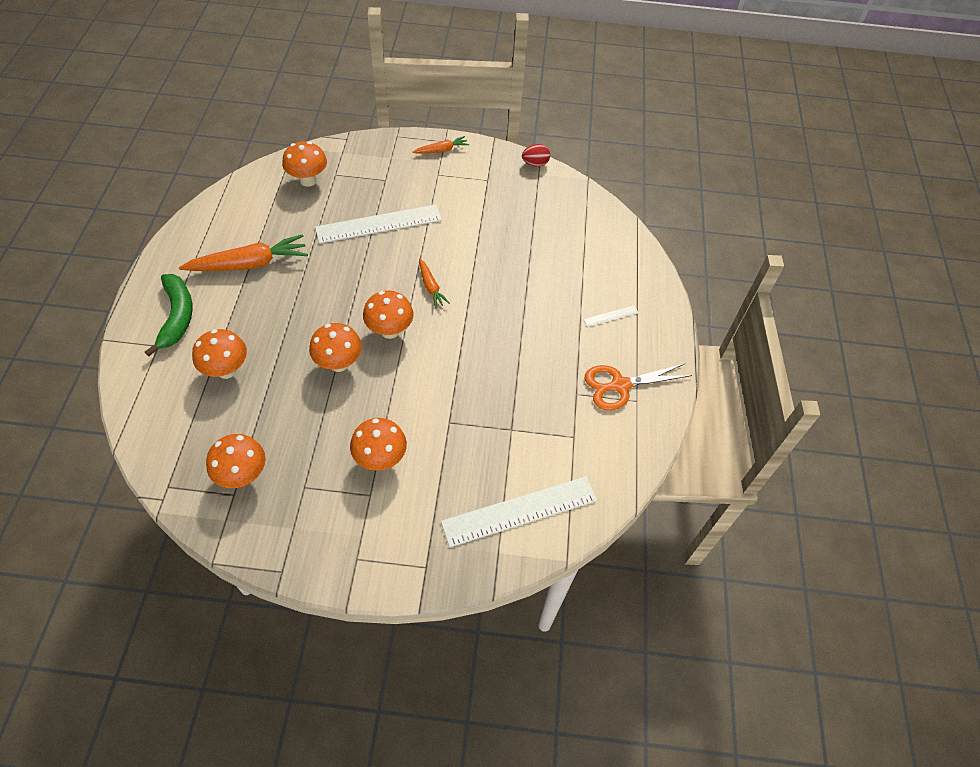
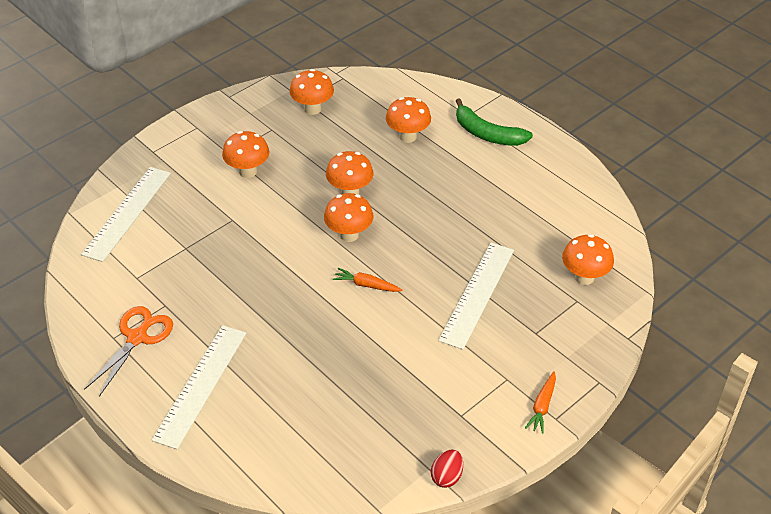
camera: 135 degrees right, 10 degrees down
(249, 264) = (507, 192): orange carrot -> none
(611, 316) = (201, 385): white ruler -> white ruler, size x2.35

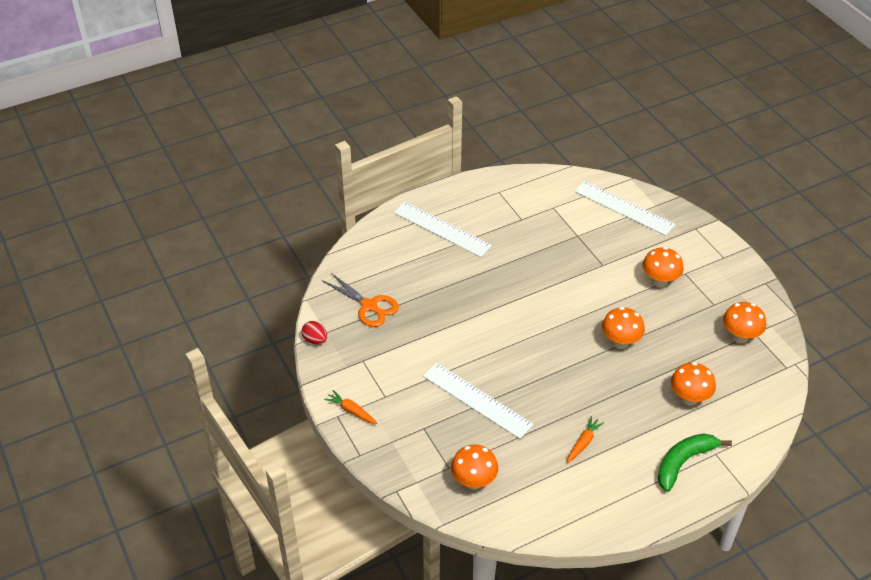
camera: 105 degrees right, 0 degrees up
(137, 338) = (495, 203): orange scissors -> orange scissors (369, 306)
(349, 235) = (568, 332): orange mushroom -> none
(366, 285) = (508, 332): orange carrot -> orange carrot (583, 443)

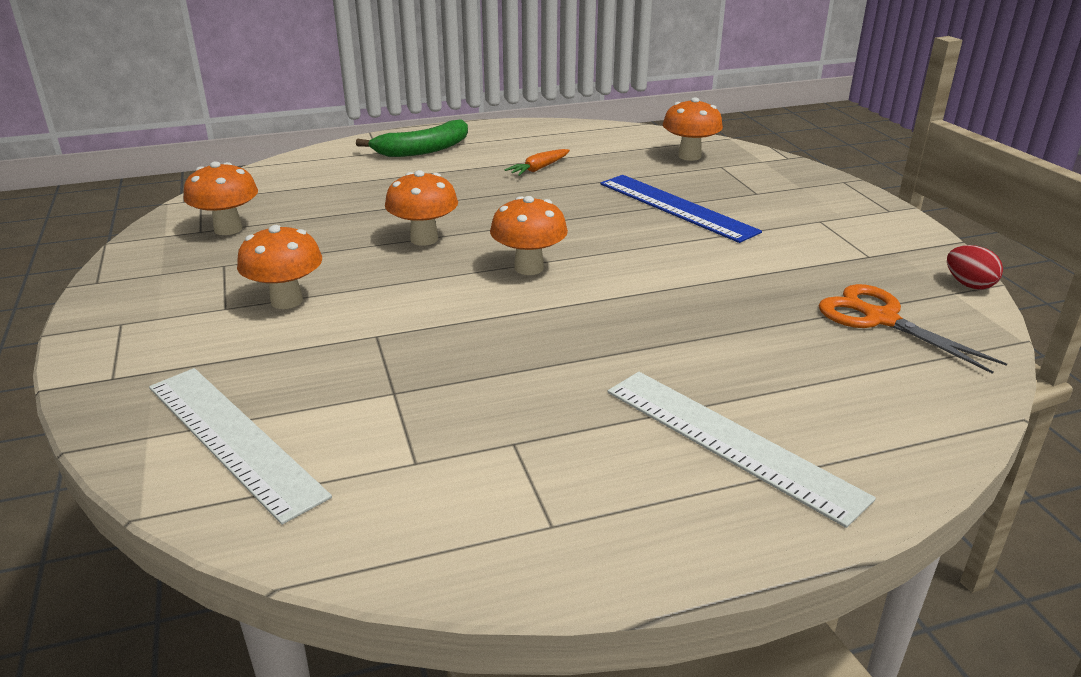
camera: 170 degrees left, 15 degrees down
(351, 411) = (869, 212): orange carrot -> none
(477, 400) = (676, 207): white ruler -> blue ruler
(689, 398) = (369, 187): orange mushroom -> orange mushroom (529, 268)

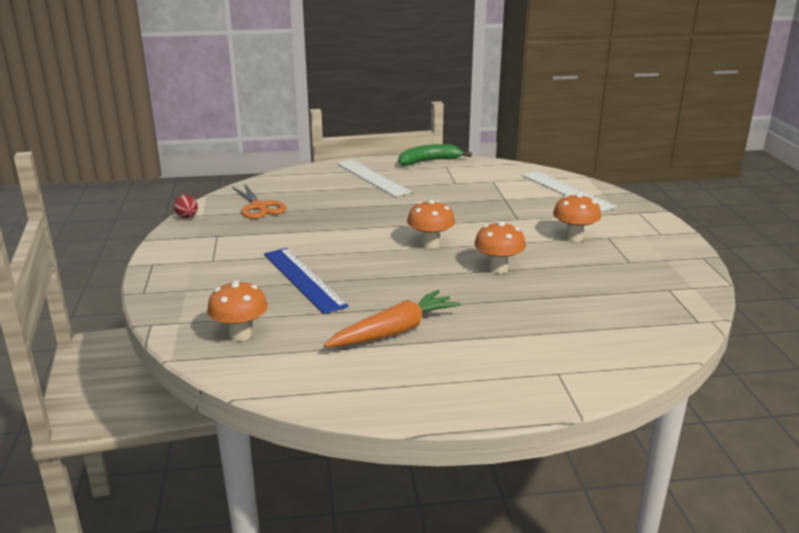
camera: 170 degrees left, 5 degrees down
(228, 229) = (648, 288): orange mushroom -> none
(423, 150) = (509, 371): green banana -> green banana (429, 161)
(539, 169) = (394, 331): orange carrot -> orange carrot, size x1.90

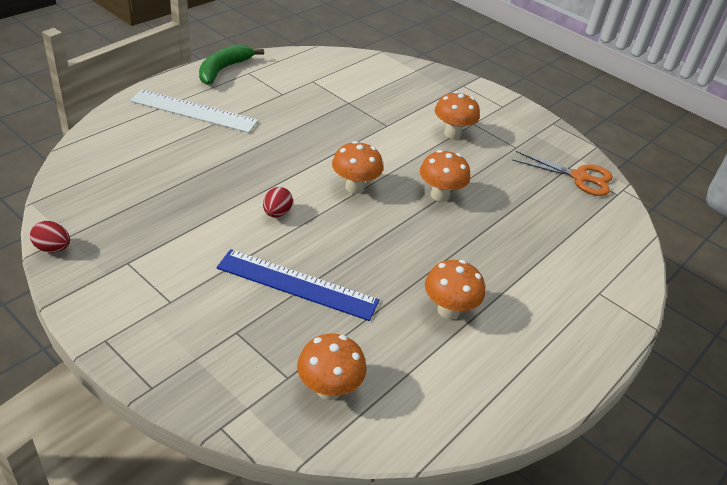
camera: 45 degrees left, 15 degrees up
(259, 207) = (121, 199): orange scissors -> orange scissors (579, 177)
(348, 241) = (277, 213): none -> red egg
(394, 331) = (448, 310): orange carrot -> orange mushroom
(566, 191) = (385, 75): white ruler -> none

